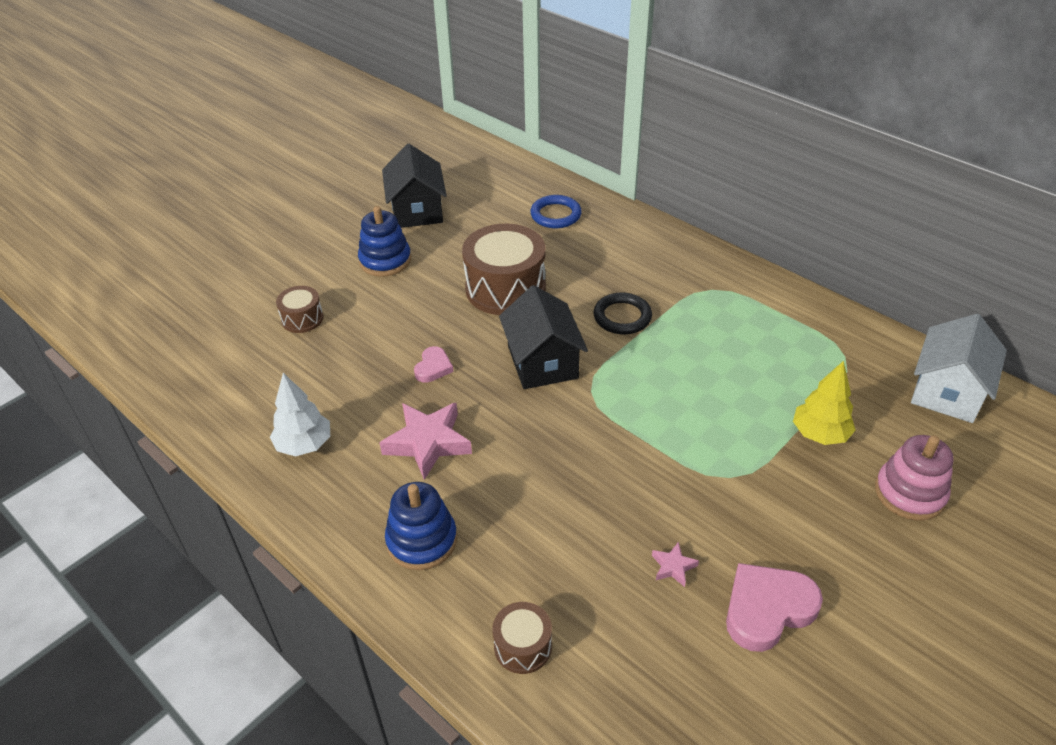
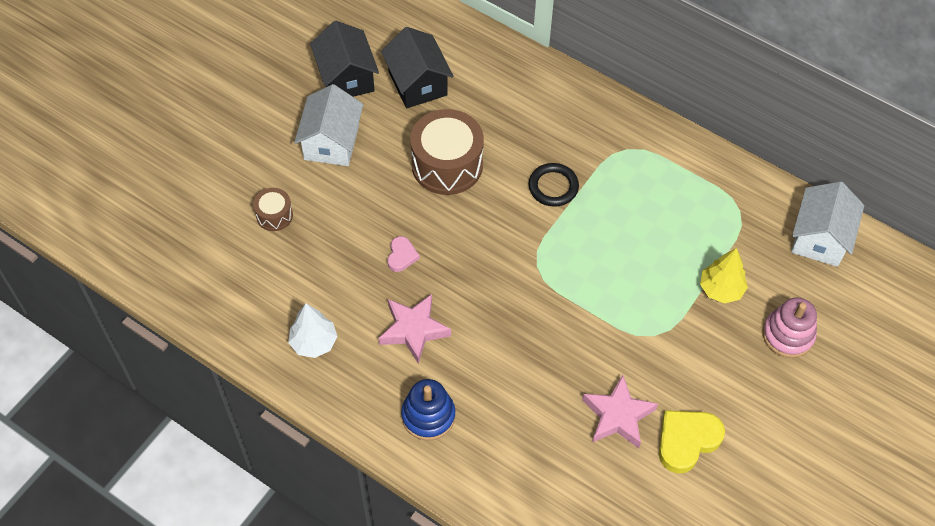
camera: 10 degrees left, 15 degrees up
(385, 260) = (331, 142): blue stacking toy -> white house
(522, 646) = (518, 489): brown drum -> none
(542, 362) = (492, 241): black house -> black house (417, 83)
(555, 215) = (477, 72): blue ring -> none
(673, 567) = (618, 416): pink star -> pink star, size x2.17
(767, 609) = (687, 441): pink heart -> yellow heart

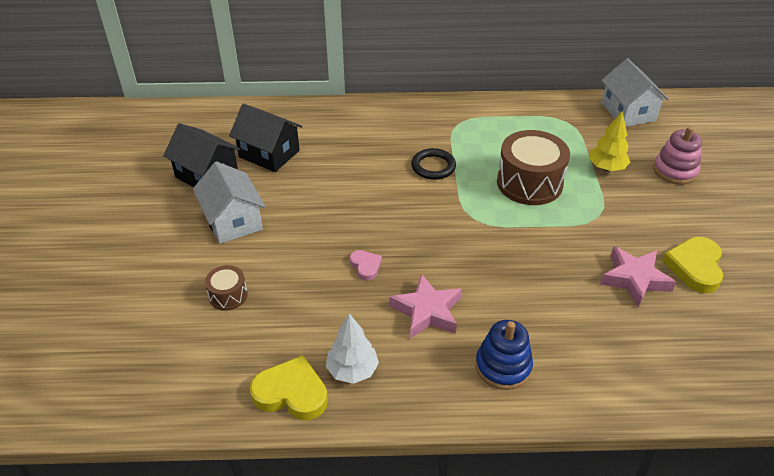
camera: 35 degrees left, 15 degrees down
(256, 331) = (291, 393): none -> yellow heart
(447, 165) = (342, 191): brown drum -> brown drum (529, 183)

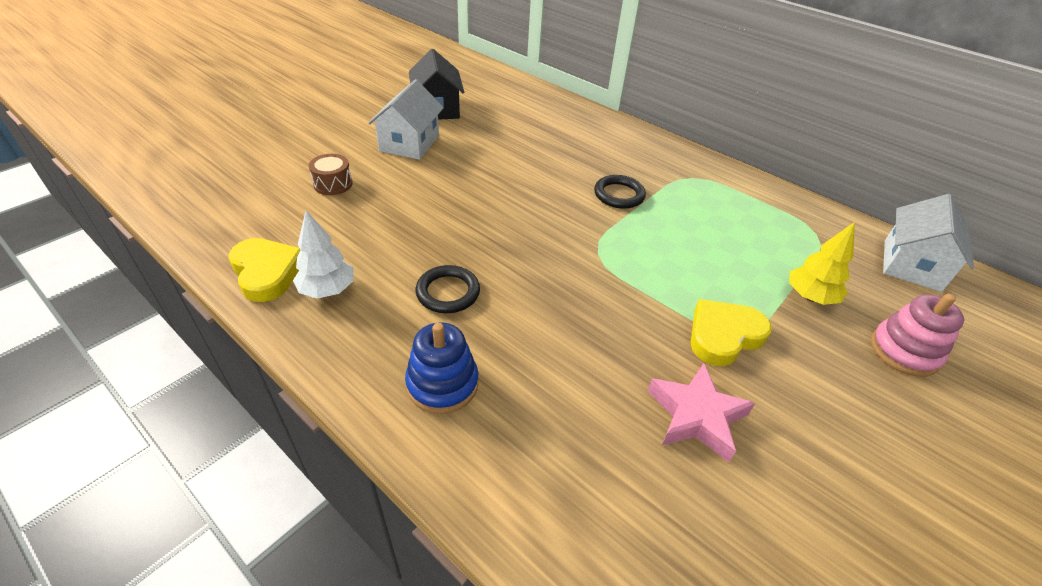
camera: 40 degrees right, 0 degrees up
(269, 154) = (499, 118): black house -> none
(365, 266) = (452, 228): pink heart -> none
(427, 311) = (448, 292): pink star -> black ring
(529, 183) = (697, 259): brown drum -> none
(695, 267) = (797, 461): yellow heart -> yellow heart (723, 335)

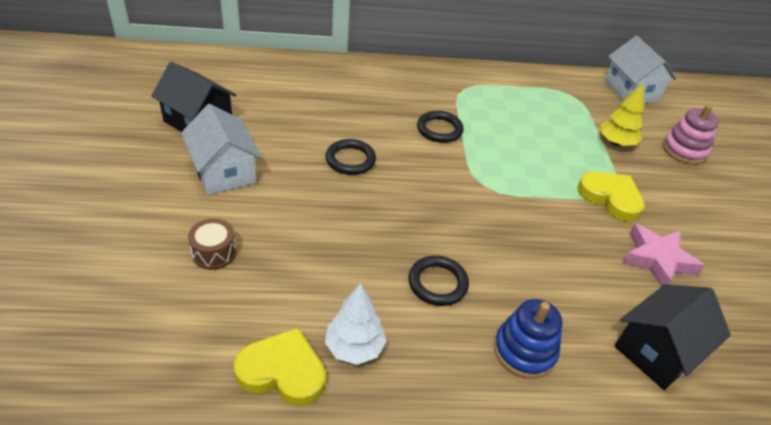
camera: 45 degrees left, 0 degrees up
(508, 179) = (350, 160): none -> black ring
(570, 483) = (658, 351): none -> black house
(723, 335) = (610, 198): yellow heart -> yellow heart turned 120 degrees clockwise

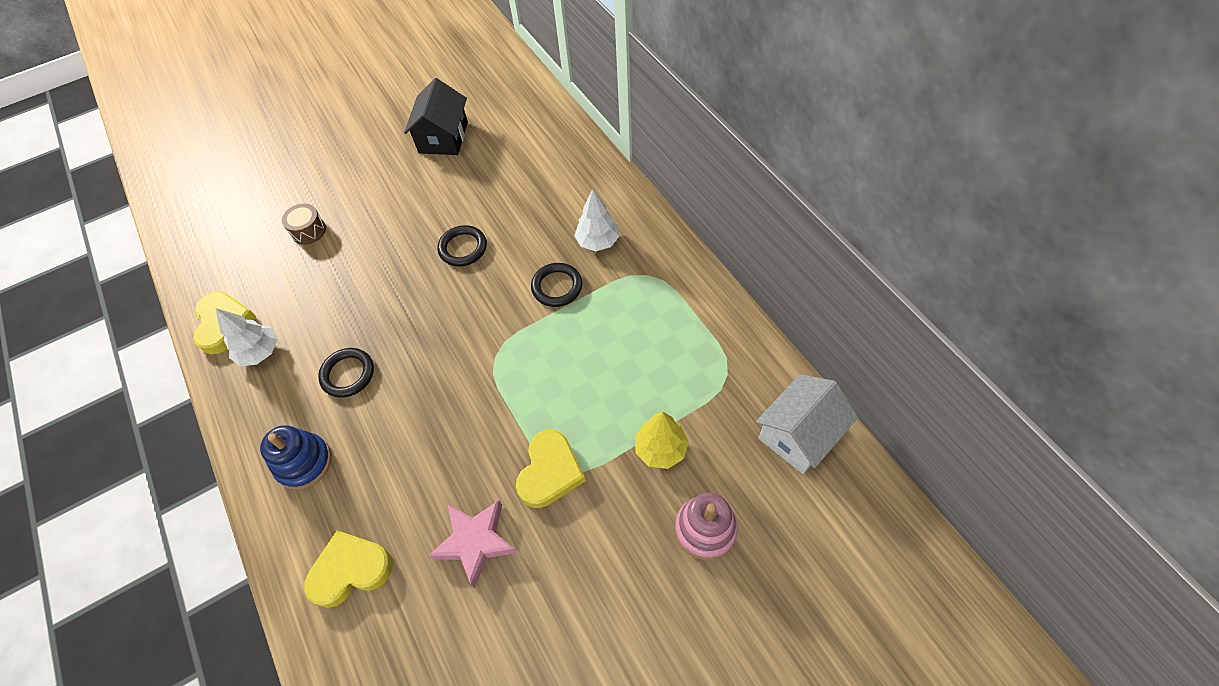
camera: 70 degrees right, 15 degrees up
(224, 171) = (395, 185): white house -> none
(412, 95) = (598, 241): none -> white tree
(658, 351) = (350, 570): black house -> yellow heart

